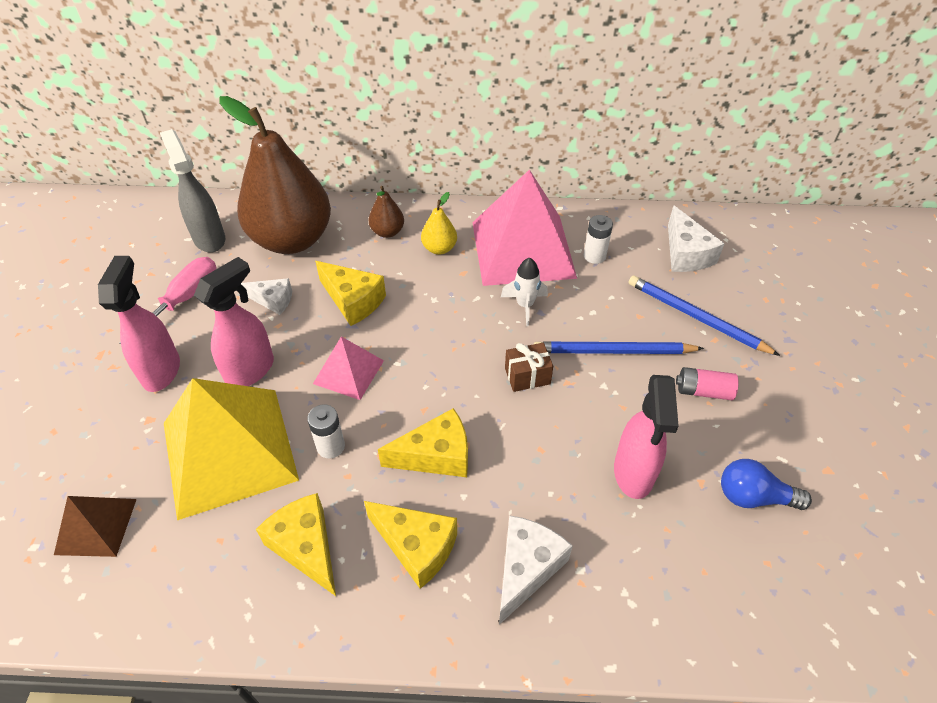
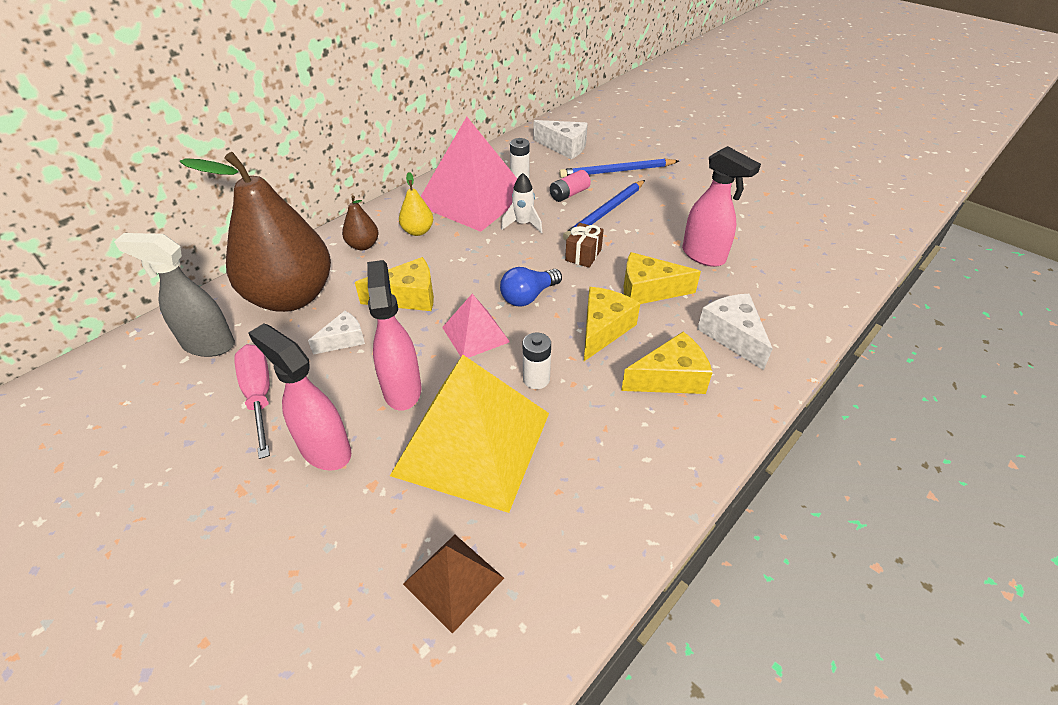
camera: 50 degrees left, 5 degrees down
(306, 547) = (615, 438): yellow cheese -> yellow cheese (648, 290)
(703, 391) = (672, 199): pink battery -> pink battery (569, 194)
(753, 497) = (760, 225): blue light bulb -> blue light bulb (528, 296)

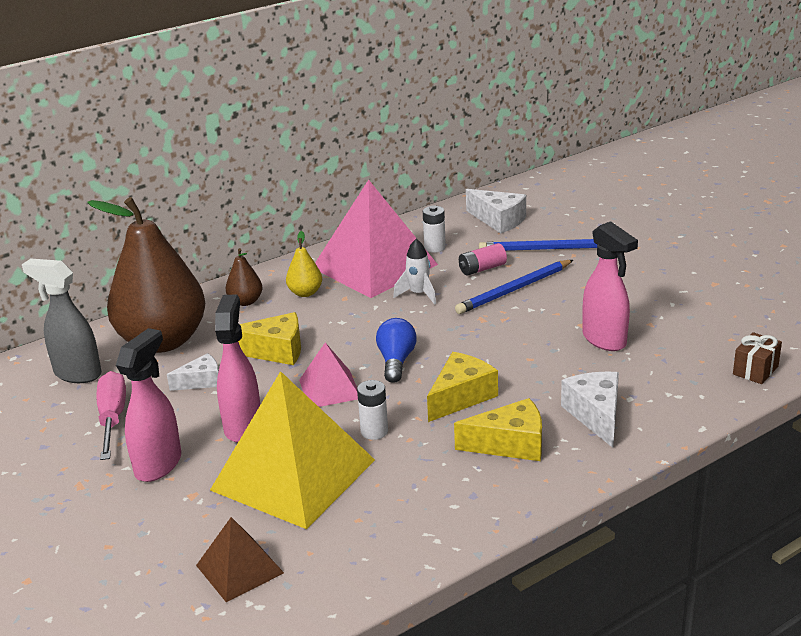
camera: 15 degrees right, 15 degrees down
(325, 450) = (159, 464): pink spray bottle -> pink spray bottle turned 60 degrees clockwise
(528, 296) = (396, 361): blue light bulb -> blue light bulb turned 120 degrees clockwise
(583, 255) = (471, 328): brown gift -> brown gift (755, 370)
(648, 290) = (526, 367): yellow cheese -> none

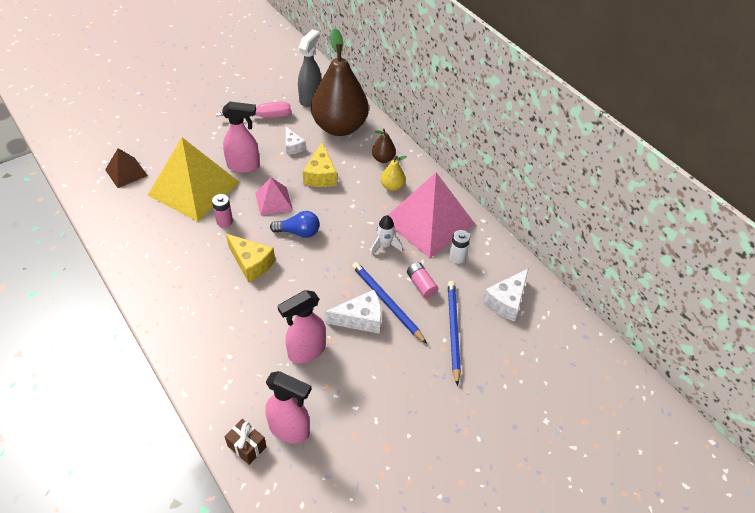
camera: 85 degrees right, 20 degrees up
(159, 464) = (217, 137): pink spray bottle -> pink spray bottle (290, 429)
(374, 431) = (224, 221): white battery -> pink battery
(510, 444) = (195, 284): yellow cheese -> none
(596, 415) = (213, 333): white cheese -> white cheese (360, 319)

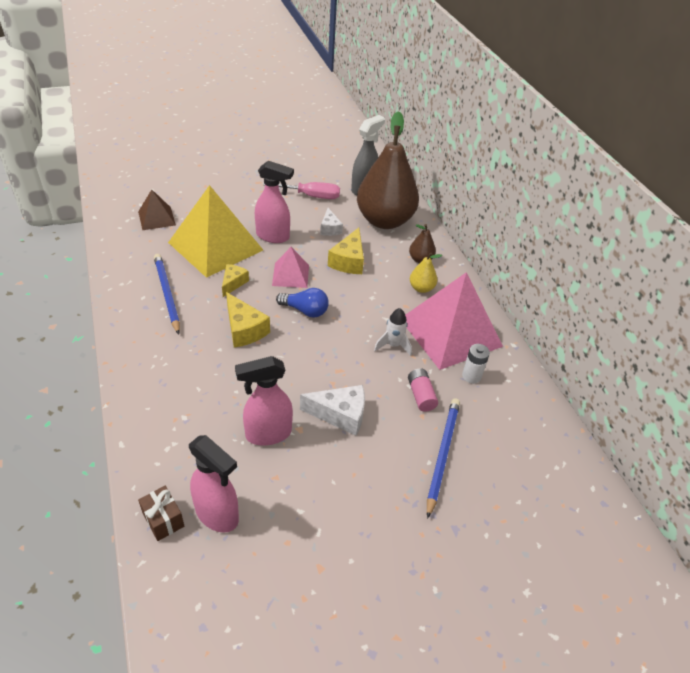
camera: 15 degrees right, 5 degrees down
(224, 221) = (233, 283): pink battery -> yellow cheese
(387, 302) = (375, 404): blue pencil -> blue pencil (167, 294)
(506, 301) = (516, 438): white cheese -> none

